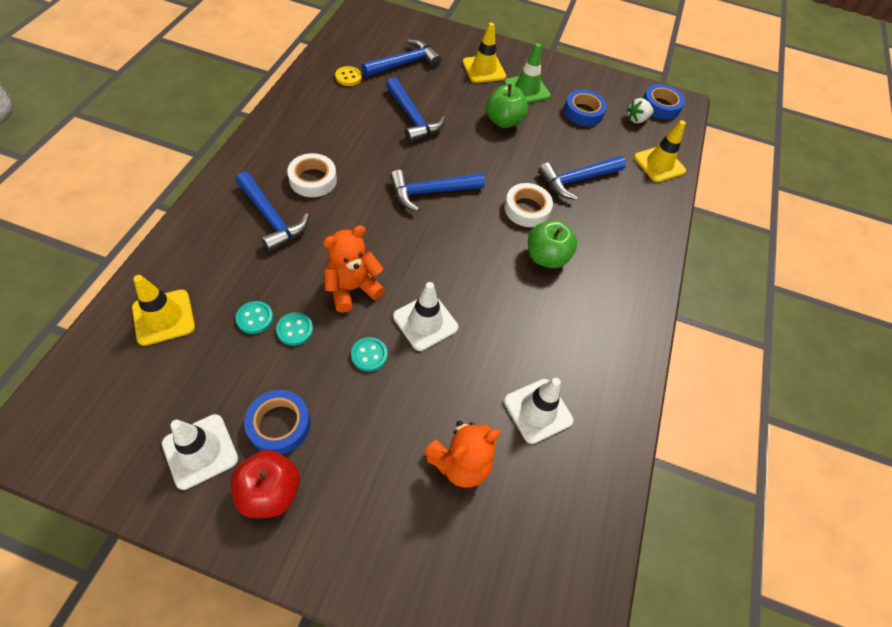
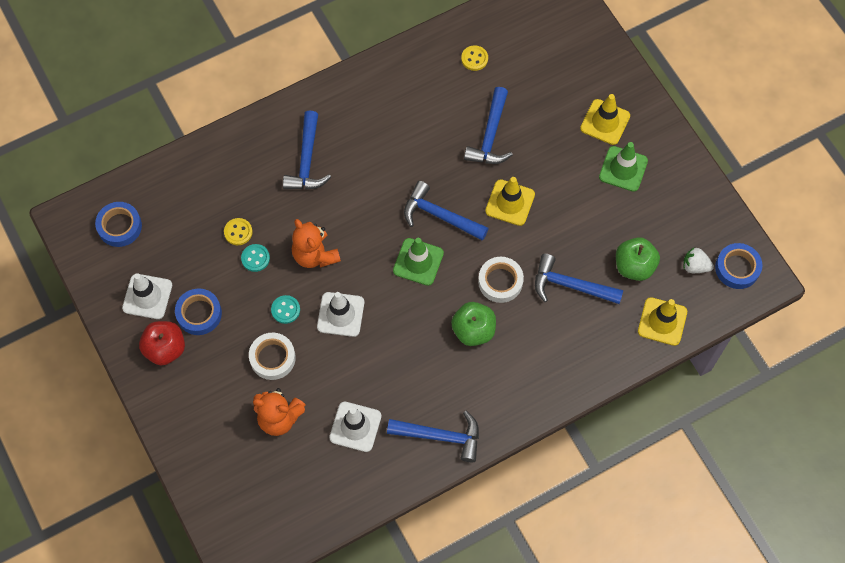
camera: 50 degrees right, 10 degrees up
(164, 317) = (187, 192): yellow traffic cone -> yellow traffic cone (510, 203)
(255, 318) = (238, 232): turquoise button -> yellow button
(313, 179) = (362, 145): white tape -> white tape (272, 358)
(352, 288) = (315, 255): orange teddy bear -> orange teddy bear turned 135 degrees counterclockwise
(404, 63) = (537, 72): blue hammer -> blue hammer (441, 436)
(449, 236) = (418, 262): none -> green traffic cone
(503, 121) = (566, 188): green apple -> green apple (634, 266)
(583, 112) = (651, 226): blue tape -> blue tape (119, 226)

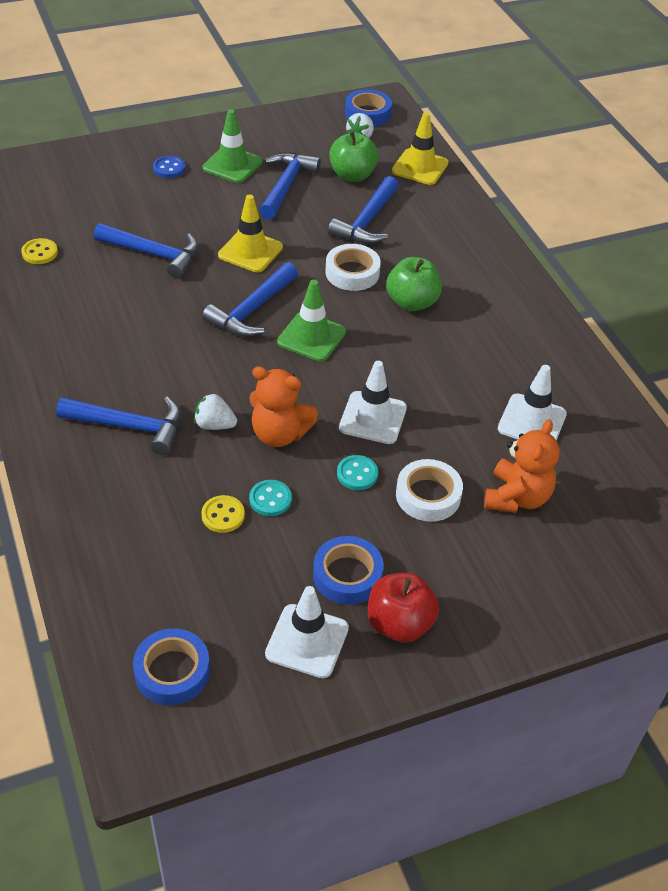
camera: 85 degrees left, 20 degrees down
(315, 255) = (279, 434): orange teddy bear -> orange teddy bear turned 45 degrees clockwise
(317, 212) = (214, 425): none -> white strawberry
(441, 436) = (546, 346): blue hammer -> blue hammer (286, 185)
(605, 122) = (169, 168): yellow traffic cone -> blue button

